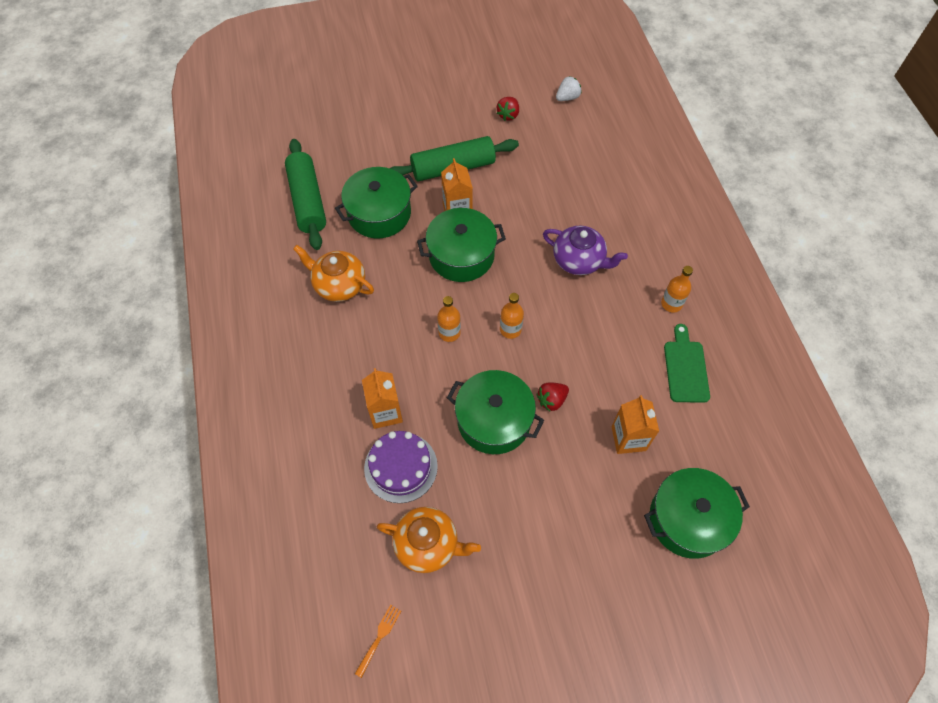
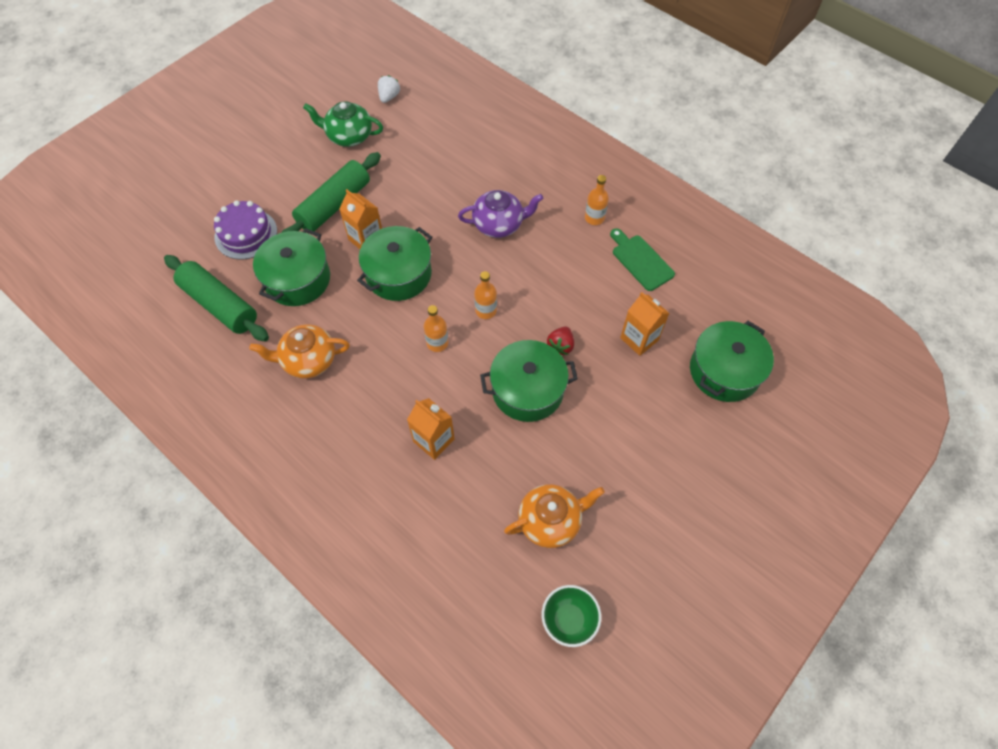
camera: 35 degrees left, 0 degrees up
(379, 638) = (568, 620): orange fork -> green bowl
(400, 467) = (481, 475): purple cake -> purple cake (246, 234)
(508, 115) = (349, 136): red strawberry -> green teapot

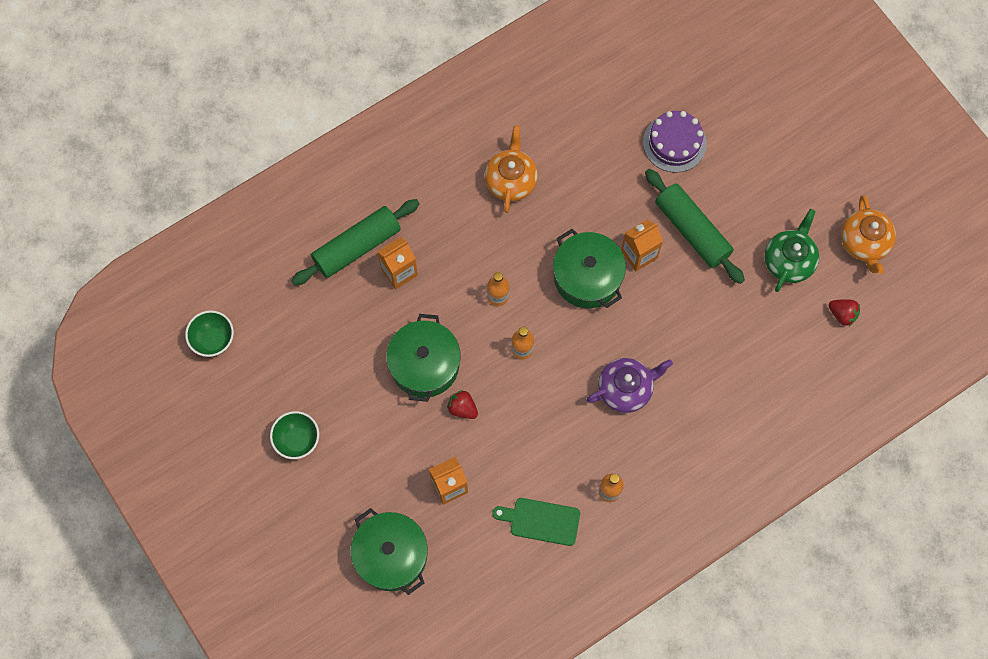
camera: 105 degrees right, 10 degrees up
(220, 305) = (593, 112): green rolling pin -> green rolling pin (357, 247)
(297, 279) = (605, 183): green pot -> none
(389, 97) = (842, 314): white strawberry -> red strawberry
(499, 224) = (625, 389): purple teapot -> purple teapot turned 120 degrees counterclockwise
(550, 521) = (297, 349): orange teapot -> orange teapot (864, 243)
(640, 261) = (541, 521): green cutting board -> green cutting board turned 150 degrees counterclockwise
(648, 490) = (297, 440): none -> green bowl

